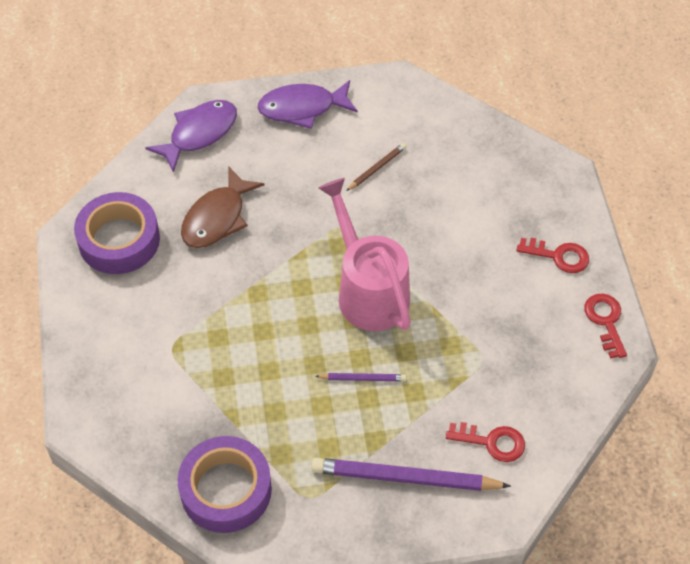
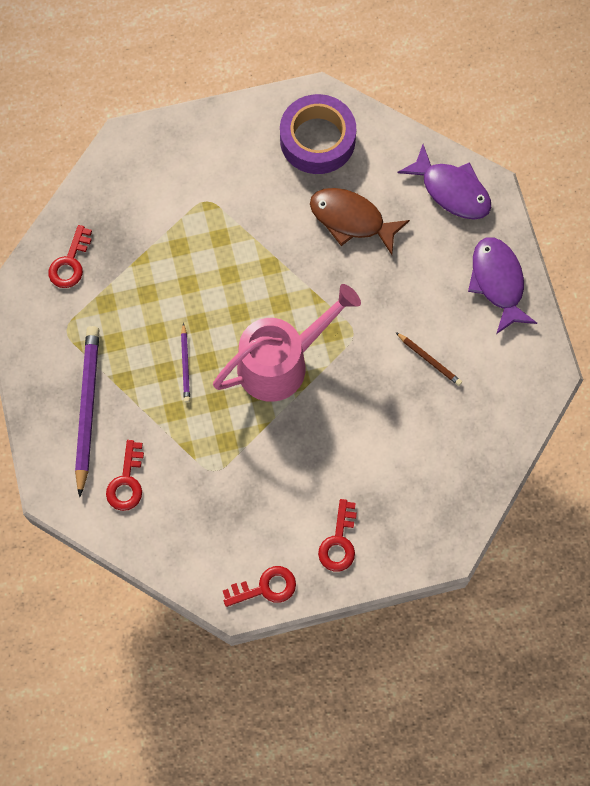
camera: 85 degrees right, 15 degrees up
(226, 490) = (70, 263): purple tape -> red key

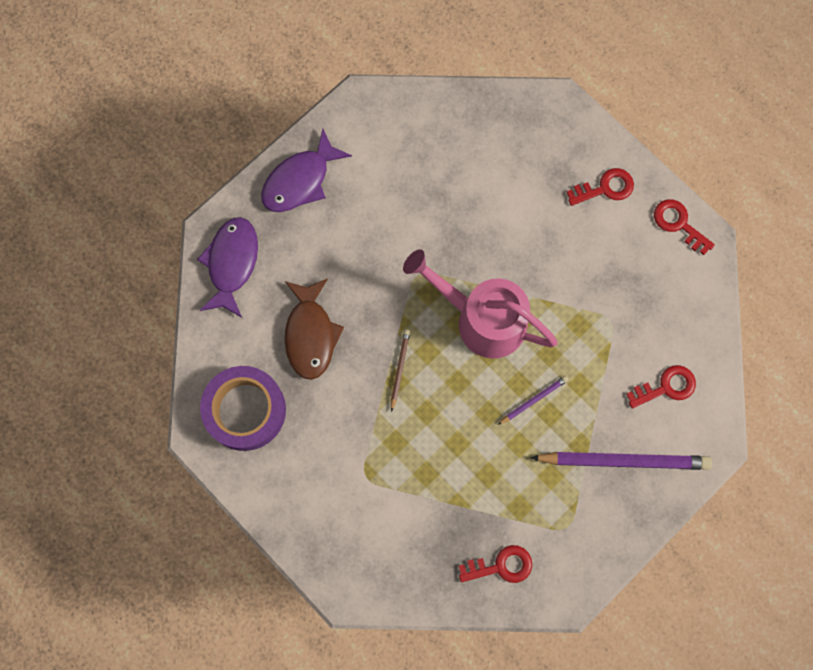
camera: 120 degrees left, 5 degrees up
(88, 407) = (624, 461): purple pencil -> purple pencil turned 150 degrees counterclockwise
(429, 360) = (406, 199): brown pencil -> brown pencil (400, 368)

